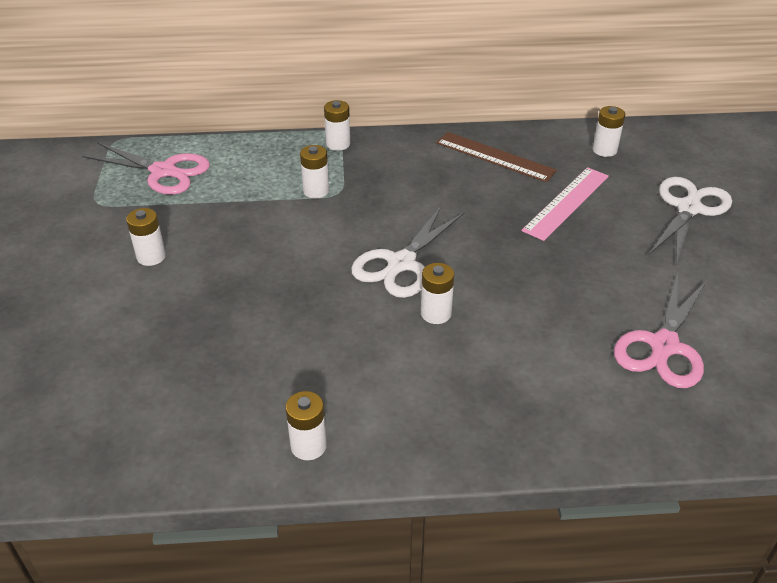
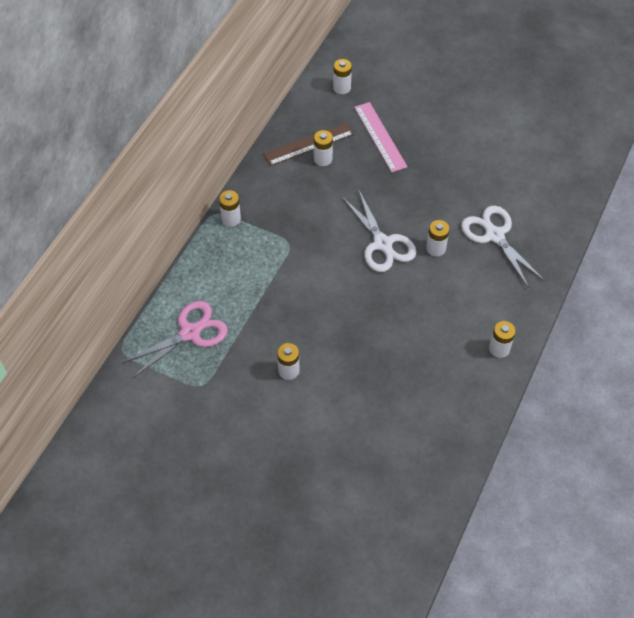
camera: 60 degrees left, 15 degrees up
(316, 191) = (278, 254): white battery -> white battery (323, 159)
(664, 346) = (519, 166): pink scissors -> none
(688, 208) = (423, 86): white scissors -> white scissors (494, 235)

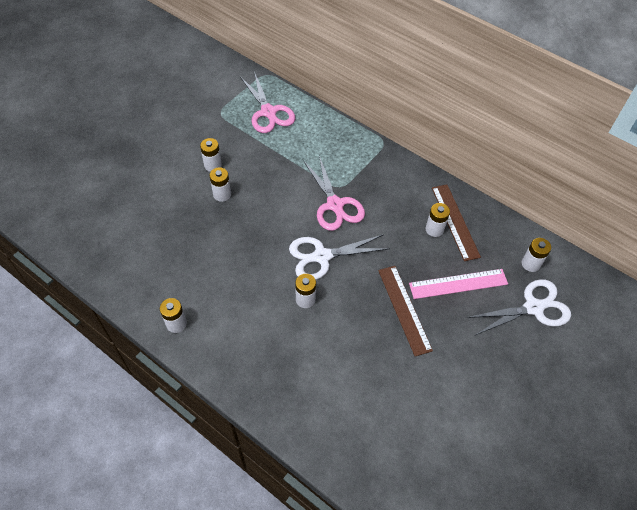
camera: 100 degrees right, 0 degrees up
(231, 219) = (375, 152): white battery -> white battery (222, 194)
(314, 243) = (335, 205): none -> pink scissors
(420, 172) = (404, 309): none -> brown ruler
(494, 235) = (308, 358): white scissors -> white scissors (533, 307)

